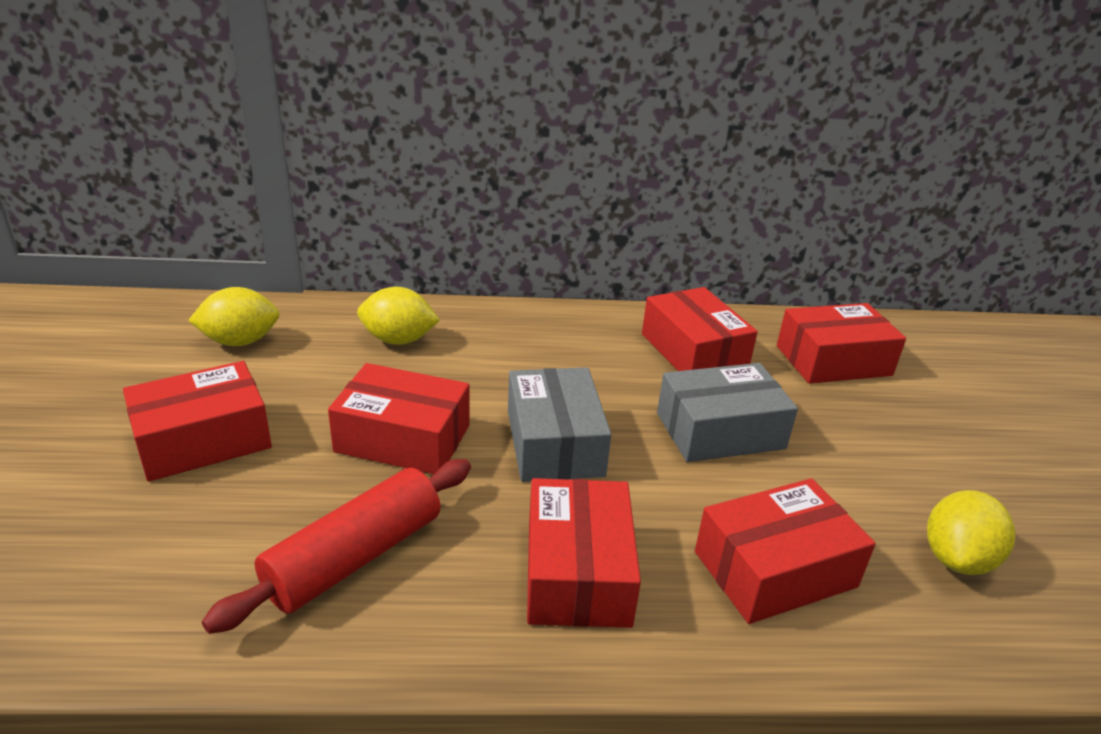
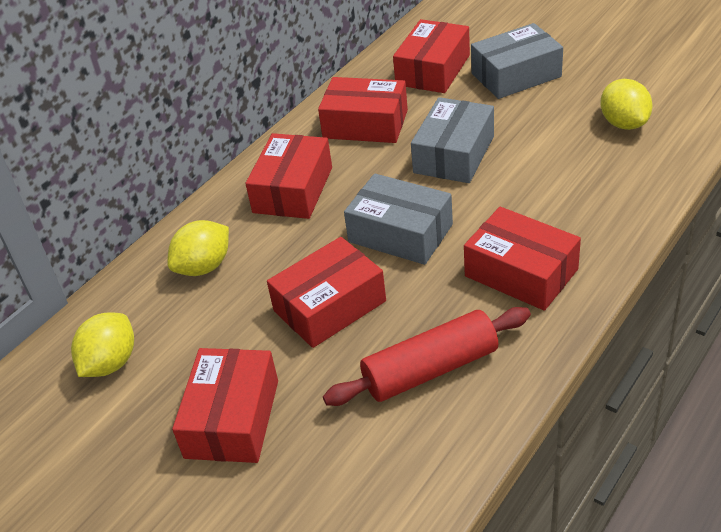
camera: 45 degrees left, 10 degrees up
(355, 557) = (430, 369): red rolling pin -> red rolling pin turned 75 degrees clockwise
(775, 569) = (580, 193): red box -> red box (293, 190)
(911, 424) = (516, 75): none -> grey box

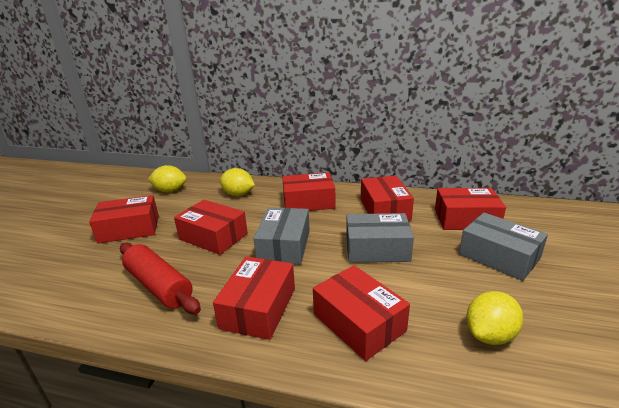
camera: 65 degrees right, 15 degrees down
(576, 199) = (358, 322): none -> red box

